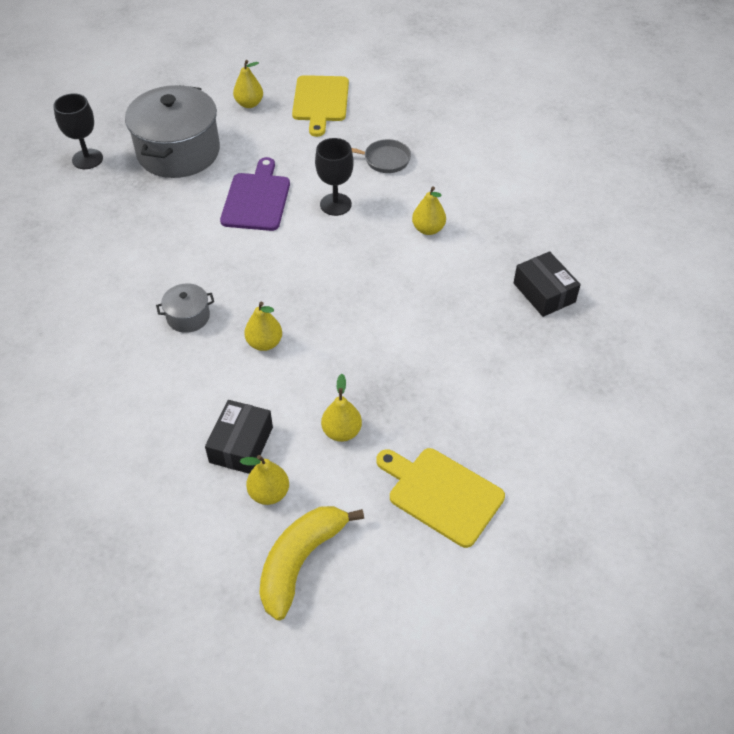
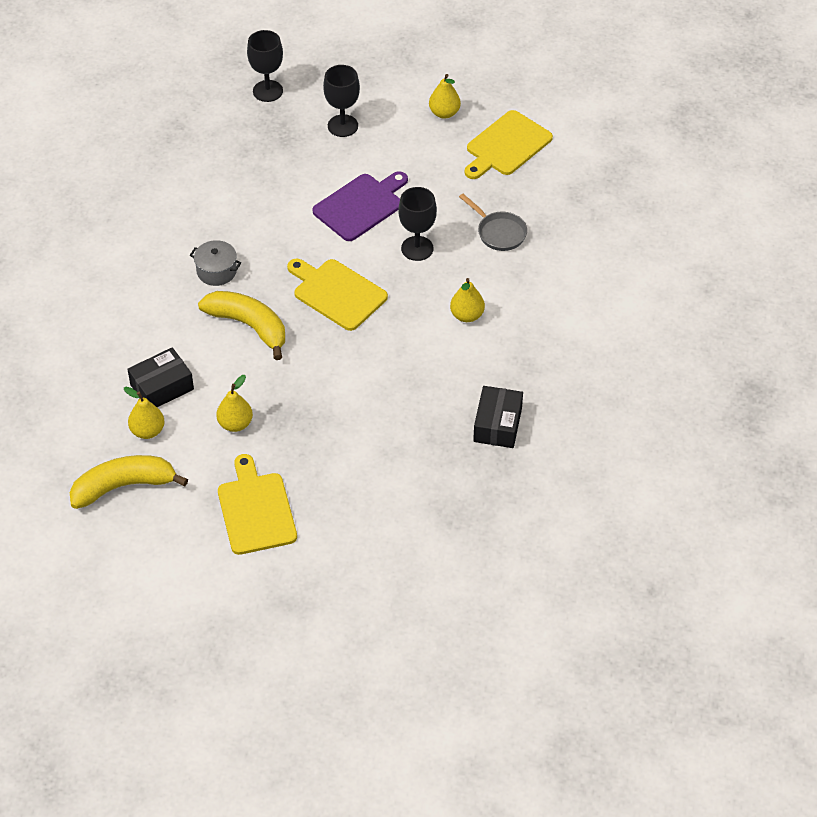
camera: 40 degrees right, 0 degrees up
(178, 152) = (342, 126): grey pot -> black goblet
(264, 343) = (249, 326): yellow pear -> yellow banana
(310, 273) = (337, 293): none -> yellow cutting board

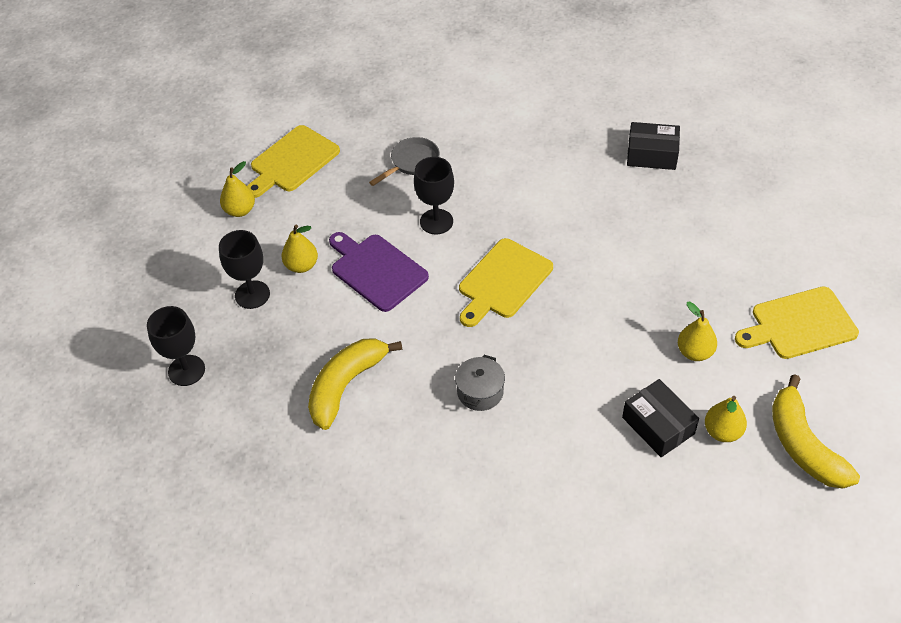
camera: 90 degrees left, 0 degrees up
(249, 326) = (558, 353): yellow banana -> yellow banana (346, 386)
(467, 315) = (522, 181): yellow pear -> yellow pear (301, 265)
(506, 146) = (292, 161): yellow cutting board -> yellow cutting board turned 90 degrees clockwise

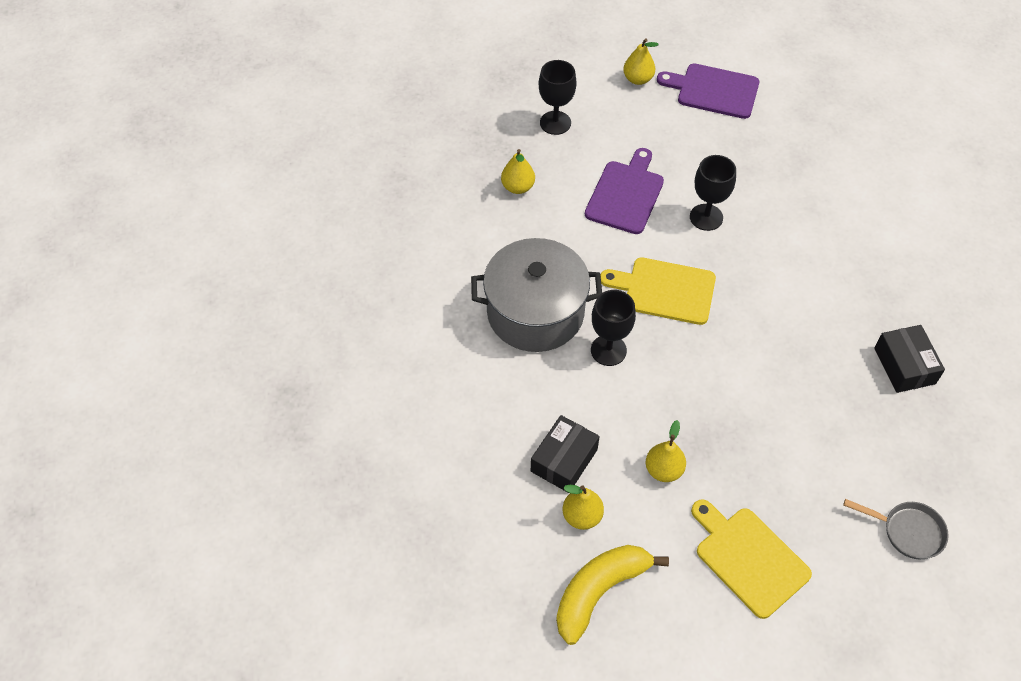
camera: 65 degrees right, 5 degrees up
(186, 370) = (462, 113): black goblet -> black goblet (608, 350)
(292, 161) = (713, 91): yellow cutting board -> purple cutting board
(301, 265) = (602, 142): yellow pear -> yellow pear (518, 187)
(346, 386) = (497, 218): yellow banana -> none
(412, 162) = (766, 174): grey pan -> grey pan (908, 531)
(480, 392) = (535, 312): grey pot -> grey pot, size x2.25

